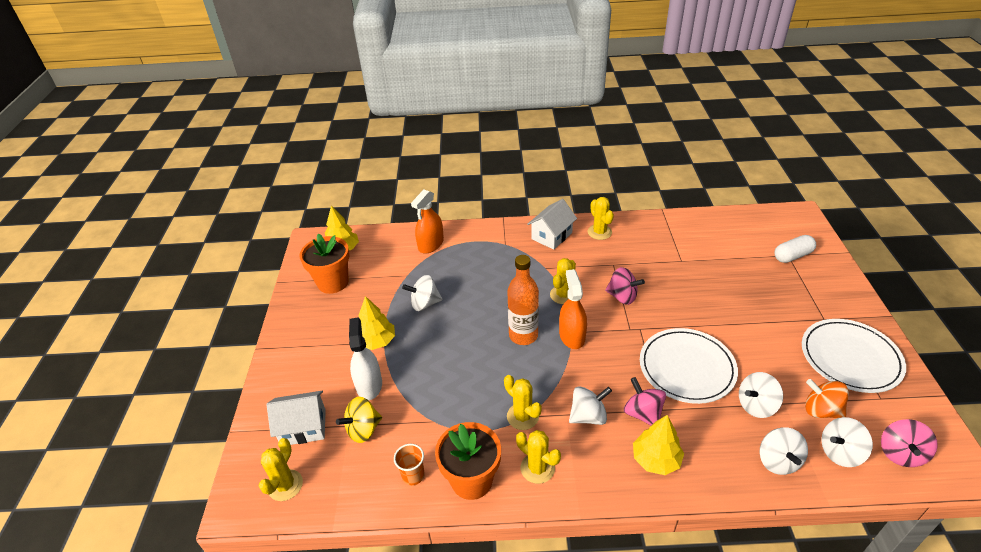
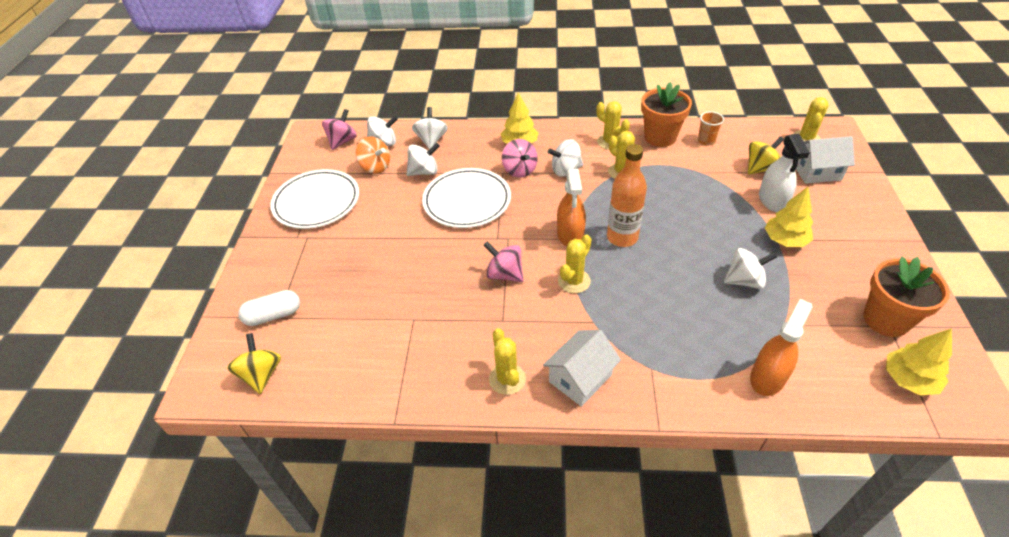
camera: 175 degrees left, 5 degrees up
(766, 223) = (261, 374): none -> yellow spinning top

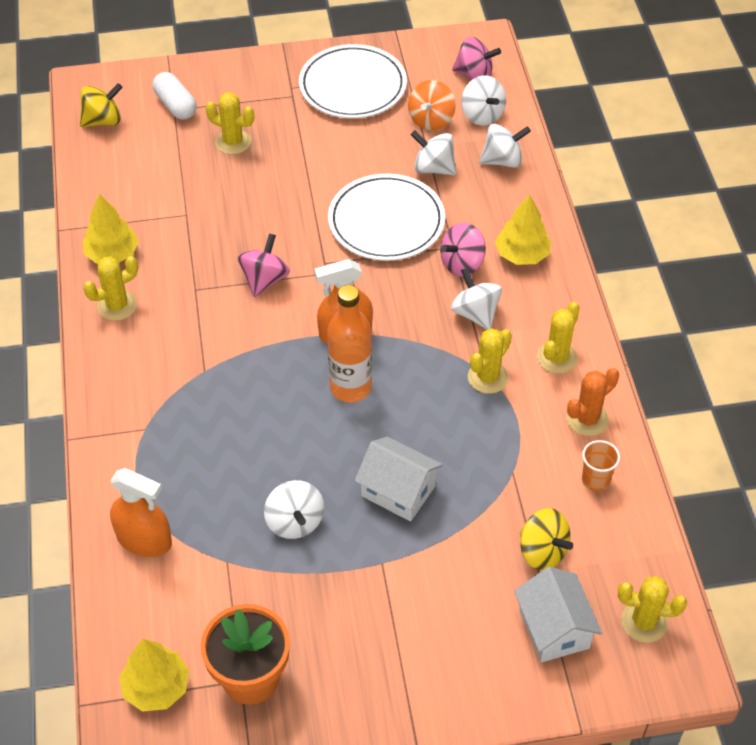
camera: 75 degrees right, 5 degrees up
(424, 172) = (433, 168): white spinning top -> white spinning top turned 150 degrees clockwise
(574, 281) = (265, 346): yellow cactus -> yellow cactus (233, 142)
(580, 378) = (124, 367): white house -> white house (398, 491)
(660, 137) = (587, 419): orange flower pot -> orange cactus
(772, 200) = (467, 563): white spray bottle -> none
(785, 240) = (382, 573): yellow tree -> yellow tree (112, 254)

